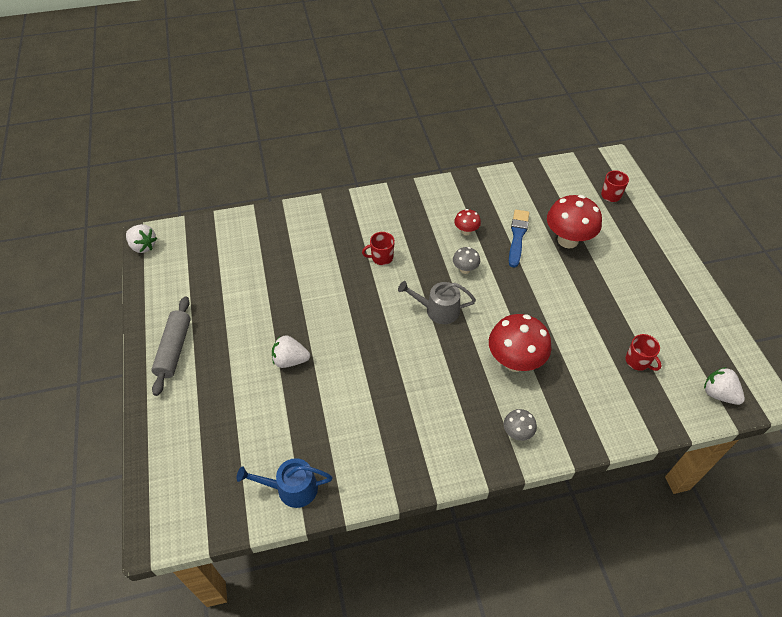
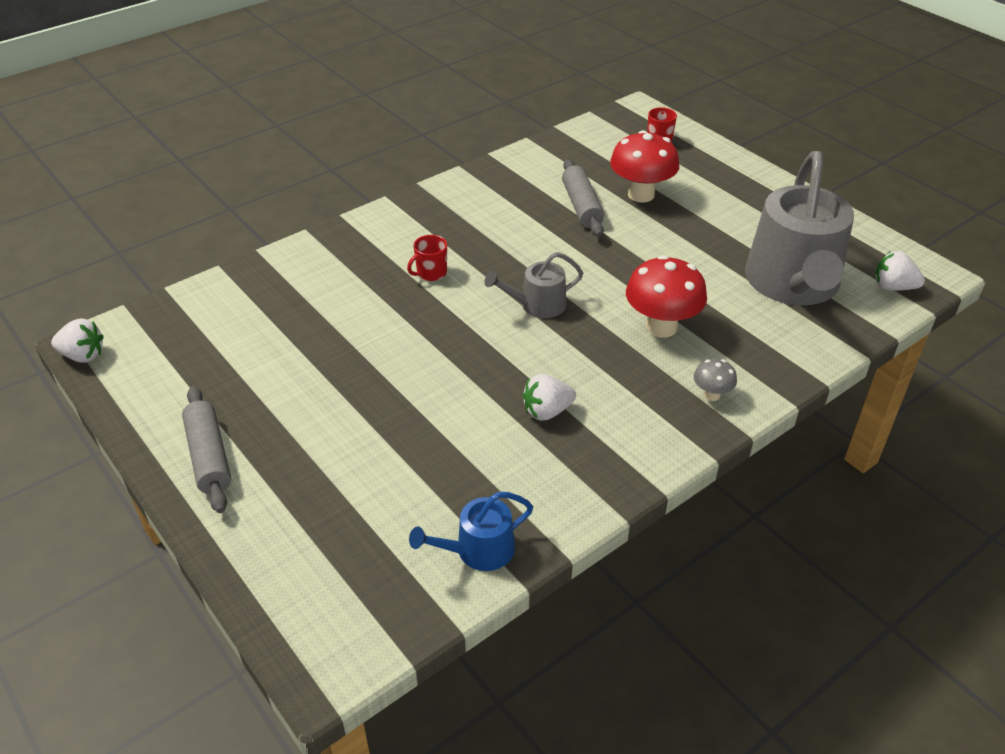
camera: 25 degrees left, 10 degrees down
(290, 360) = (383, 415): white strawberry -> white strawberry (547, 411)
(465, 269) = (542, 255): grey mushroom -> none
(466, 231) = (518, 218): red mushroom -> none
(517, 236) = (581, 206): blue brush -> grey rolling pin
(638, 361) = (793, 284): red mug -> grey watering can

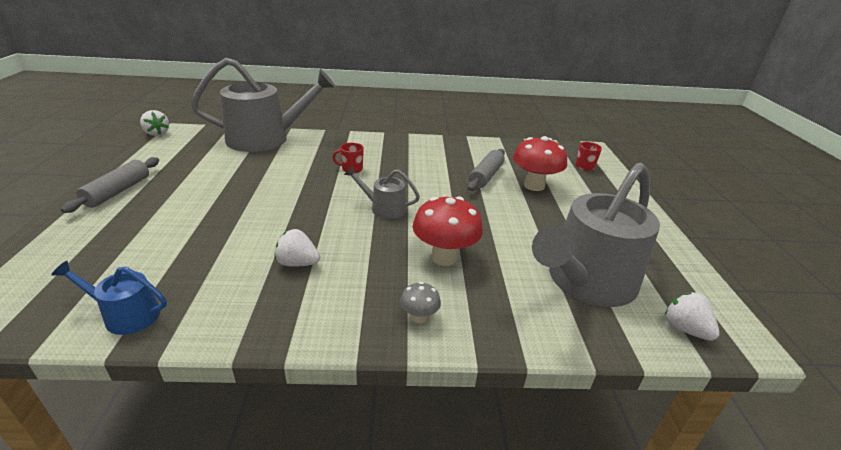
camera: 35 degrees right, 10 degrees down
(254, 284) = (265, 139): none -> grey watering can

